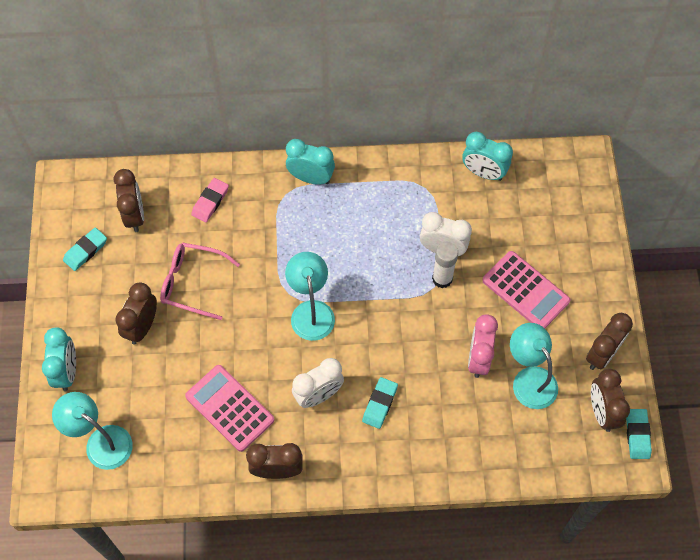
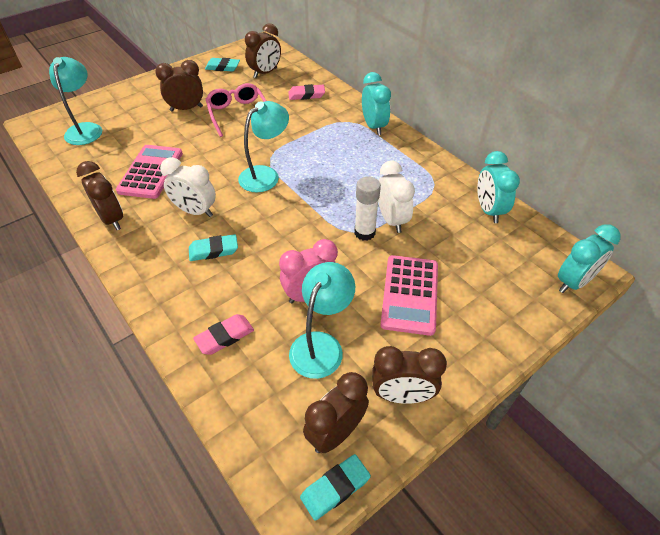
camera: 55 degrees right, 15 degrees down
(67, 371) = (130, 95): turquoise clock -> turquoise clock (573, 282)
(477, 440) = (225, 336): none -> pink eraser

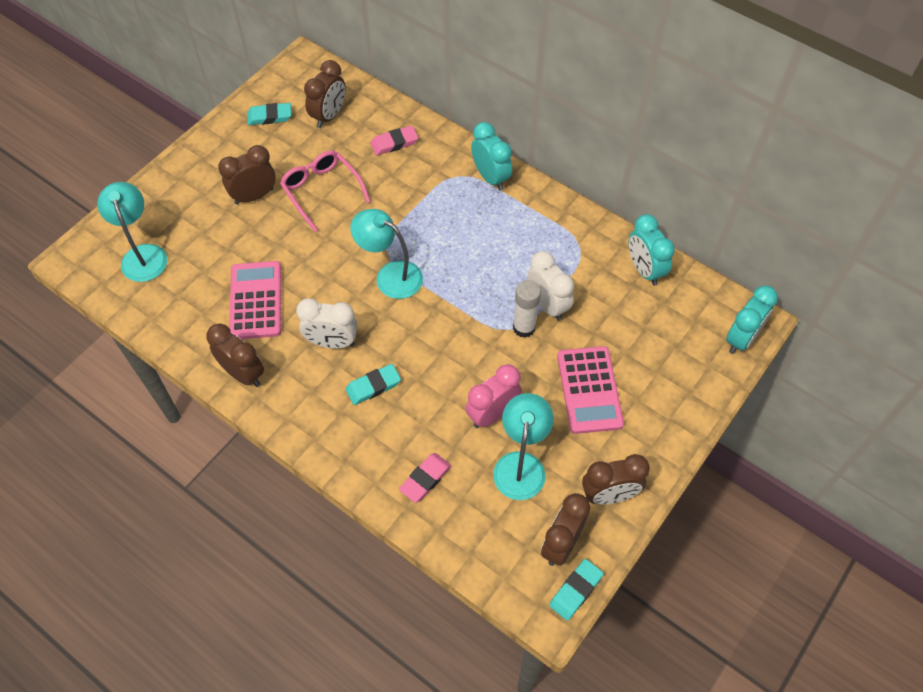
camera: 15 degrees left, 10 degrees up
(265, 175) = (390, 275): turquoise lamp -> turquoise lamp turned 90 degrees counterclockwise

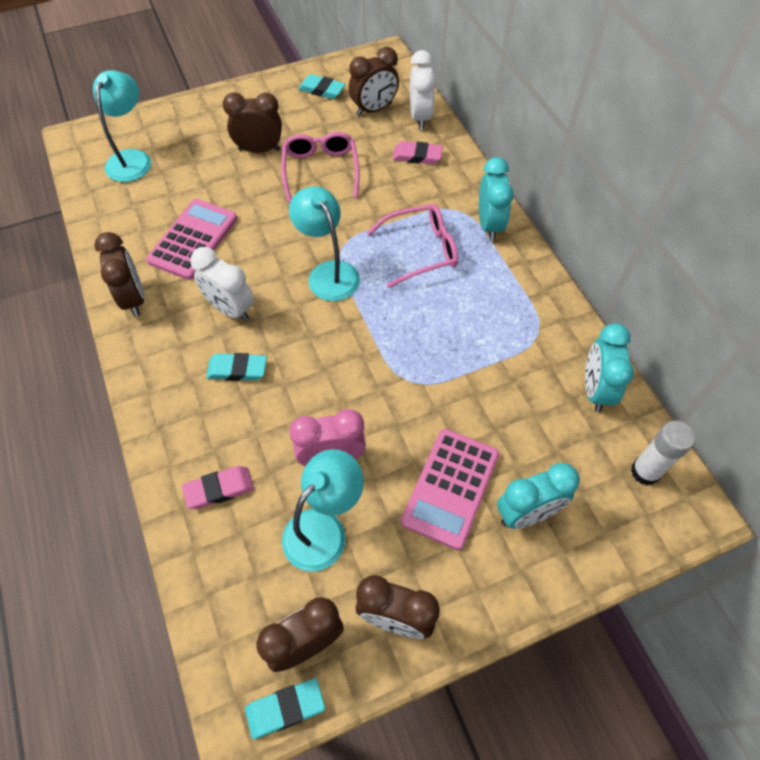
camera: 30 degrees right, 0 degrees up
(451, 223) = (420, 250): none -> pink glasses
(524, 327) = (424, 386): white glue stick -> white glue stick (645, 472)
(547, 305) = (464, 375): white clock -> white clock (420, 117)
(741, 338) = (666, 522): turquoise clock -> turquoise clock (527, 513)

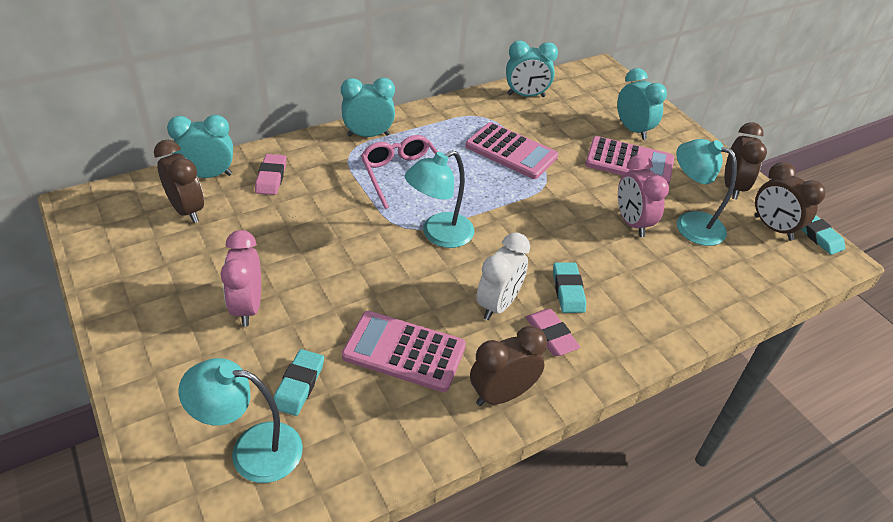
camera: 100 degrees left, 15 degrees down
(219, 489) = (688, 288): pink eraser -> pink eraser (551, 335)
(259, 150) = (248, 307): brown clock -> pink clock
(320, 171) = (290, 249): pink glasses -> none
(322, 90) = (138, 257): turquoise eraser -> turquoise eraser (299, 385)
(420, 117) = (208, 175): white clock -> turquoise clock
(467, 353) = (511, 151): none -> pink calculator
(645, 472) = (582, 83): white glue stick -> none

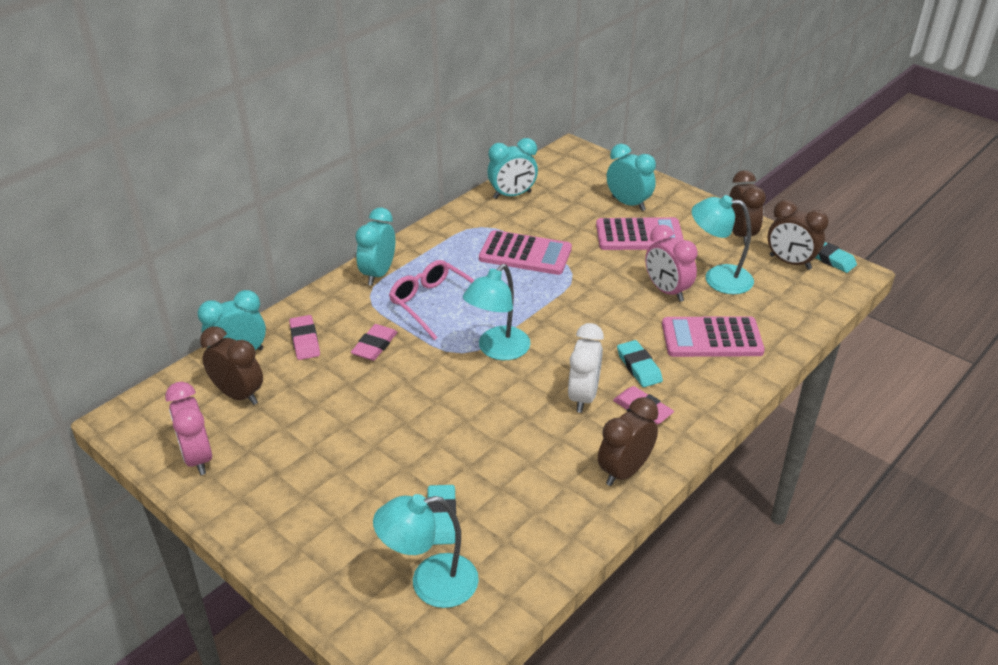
camera: 15 degrees left, 5 degrees down
(248, 307) = (354, 466): pink clock -> pink clock (198, 458)
(329, 199) = (374, 346): none -> pink eraser
(368, 135) = (378, 274): turquoise clock -> turquoise clock turned 45 degrees counterclockwise
(404, 351) = (521, 461): pink calculator -> pink calculator (711, 338)

